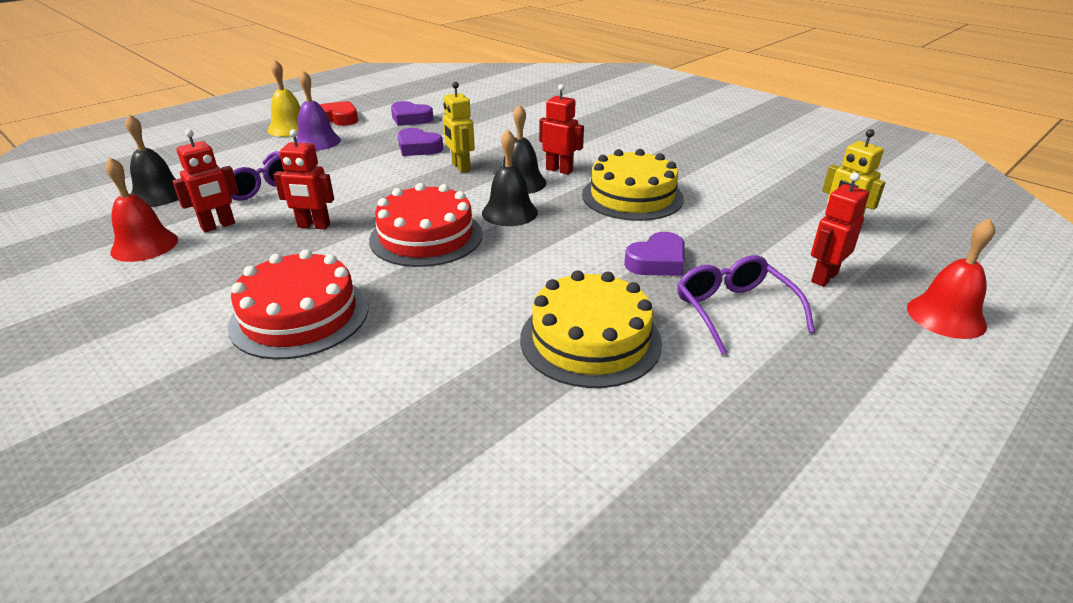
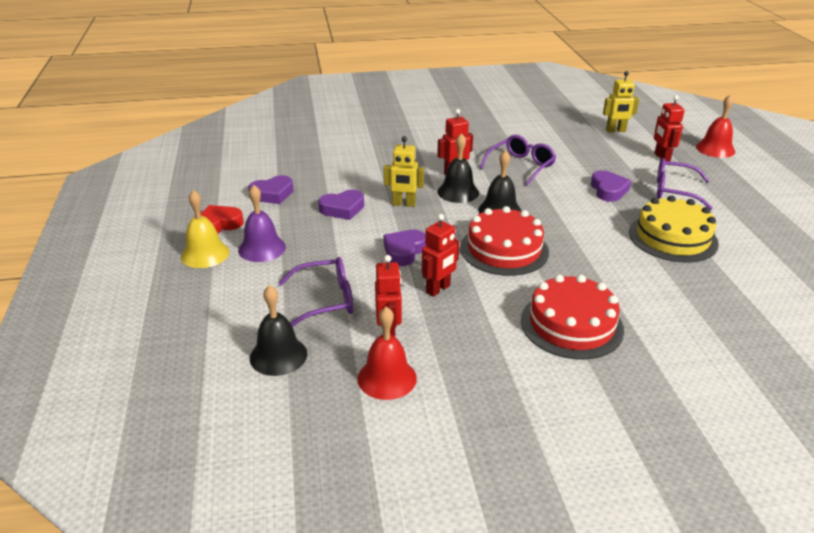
camera: 55 degrees left, 0 degrees up
(370, 192) = (404, 251): none -> purple heart
(632, 196) = (521, 166): yellow cake -> purple glasses

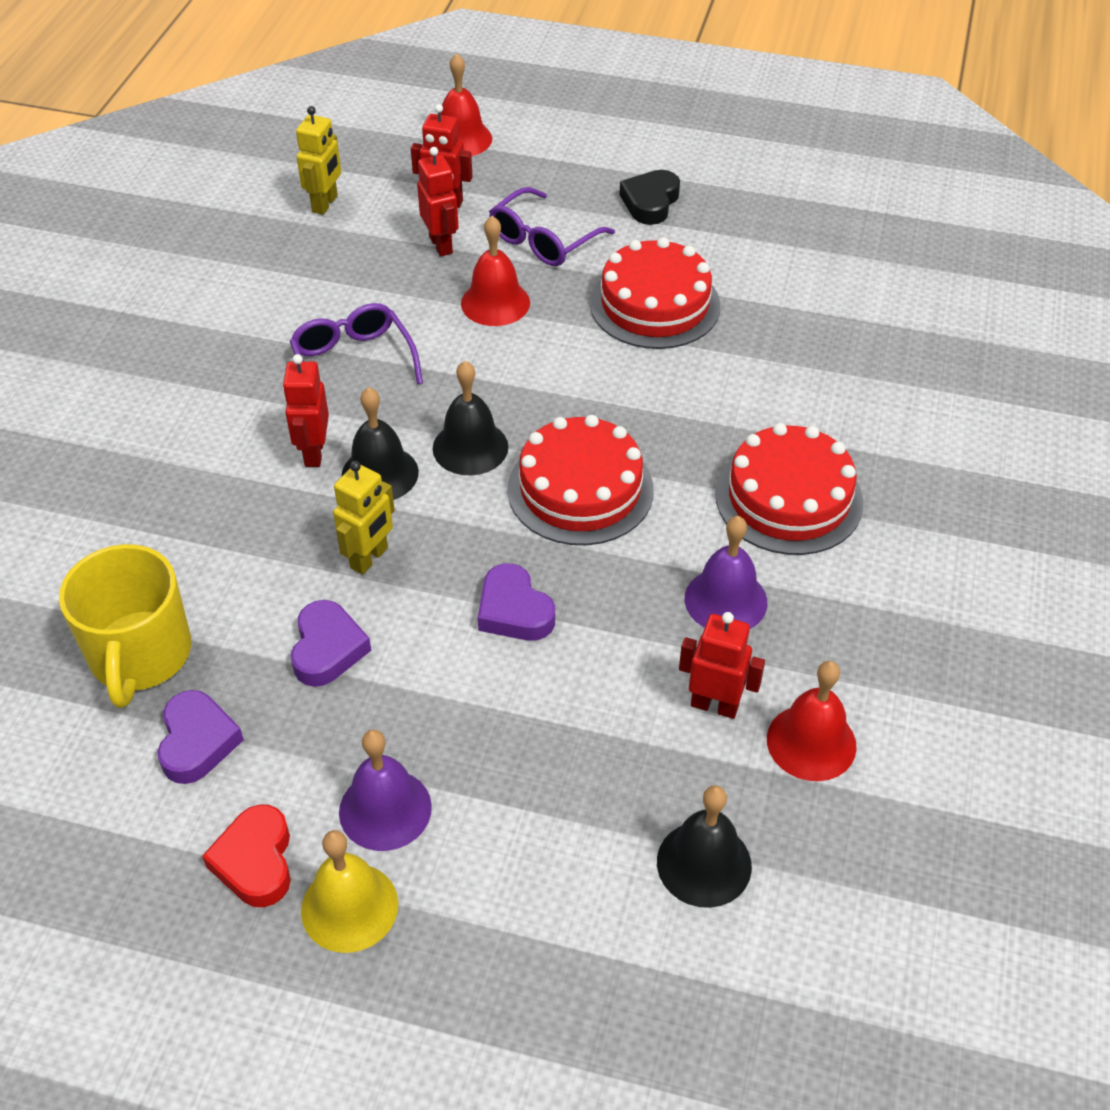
camera: 65 degrees left, 15 degrees up
(308, 169) = (140, 655): none -> yellow mug
(326, 300) = (592, 758): purple glasses -> none
(438, 289) = (638, 607): red robot -> red robot (441, 245)
(469, 319) = (725, 600): none -> purple bell
(608, 190) = (495, 303): purple heart -> red bell
(672, 238) = (655, 304): yellow cake -> red cake
(755, 215) = (650, 202): none -> black heart

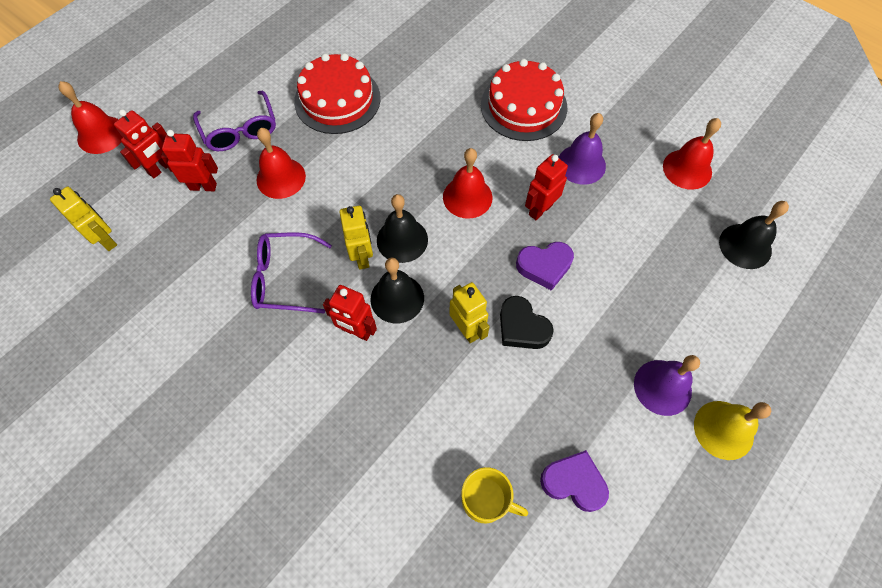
camera: 65 degrees left, 15 degrees up
(140, 655) = (486, 500): yellow mug -> yellow mug, size x0.61
(255, 861) = (676, 474): red heart -> none
(327, 649) = (530, 379): purple heart -> none
(422, 419) = (362, 257): none -> yellow robot
(580, 489) = (467, 197): red cake -> red bell
(650, 202) = (245, 64): black heart -> black heart (522, 327)
(714, 705) = (649, 199): red robot -> red robot (540, 209)

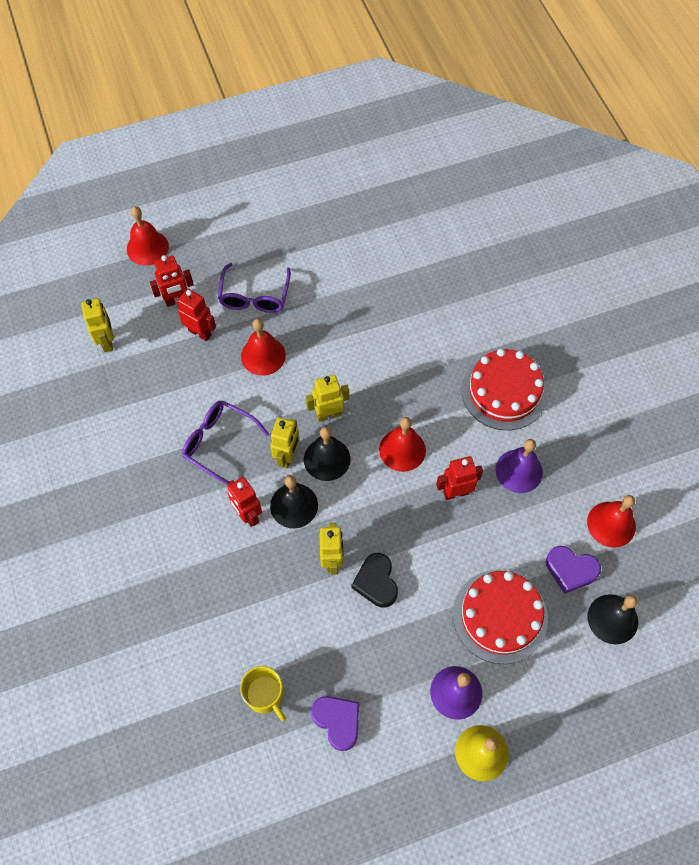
camera: 30 degrees right, 0 degrees up
(337, 99) = (348, 306): red cake -> red cake (500, 616)
(378, 200) = (328, 414): none -> yellow robot
(544, 266) = (427, 543): purple heart -> purple heart (570, 570)

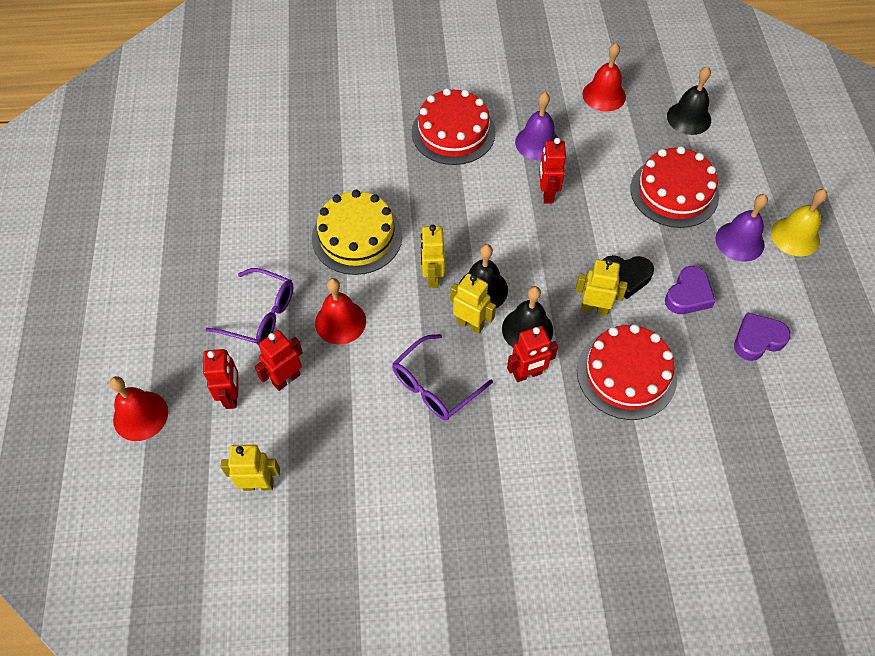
camera: 75 degrees left, 5 degrees down
(265, 695) = (725, 396): yellow mug -> none
(268, 600) = (626, 374): none -> red cake
(354, 343) = (357, 237): none -> yellow cake
(402, 450) = (491, 224): red bell -> none
(570, 570) = (640, 133): purple heart -> purple heart (688, 295)

